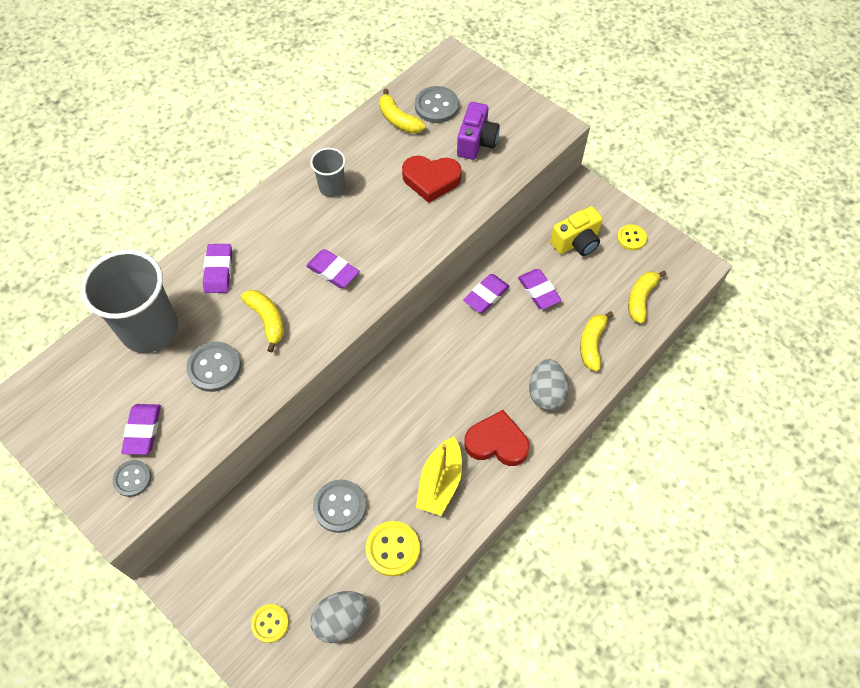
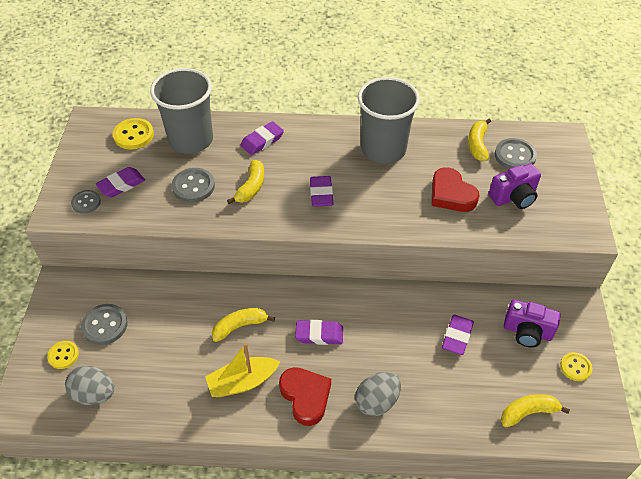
camera: 50 degrees right, 10 degrees down
(332, 187) = (383, 149): grey cup -> grey cup, size x1.98
(340, 506) = (174, 335): grey button -> grey button (105, 325)
(392, 549) = (168, 388): yellow button -> yellow button (133, 135)
(486, 295) = (417, 306): purple eraser -> purple eraser (319, 334)
(576, 242) = (527, 332): yellow camera -> purple camera
(592, 344) = (450, 405): yellow banana -> yellow banana (240, 326)

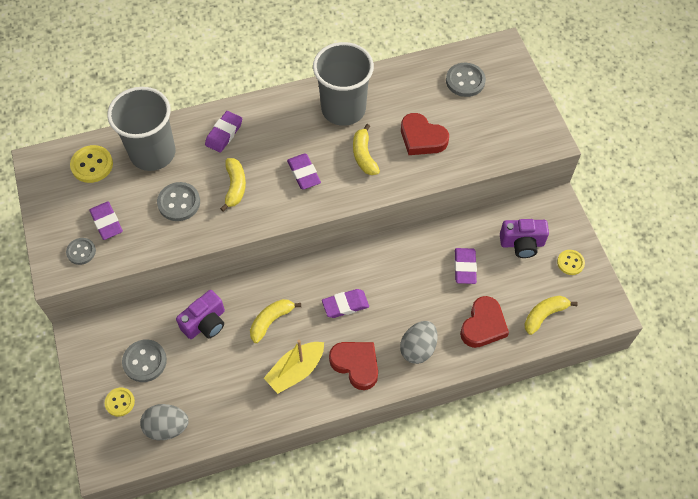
camera: 20 degrees left, 10 degrees up
(121, 185) = (107, 222): purple eraser -> purple eraser turned 60 degrees counterclockwise
(456, 401) = (483, 325): none -> red heart
(477, 145) = (428, 79): yellow banana -> yellow banana (364, 155)
(514, 197) = (477, 124): purple camera -> purple camera (205, 323)

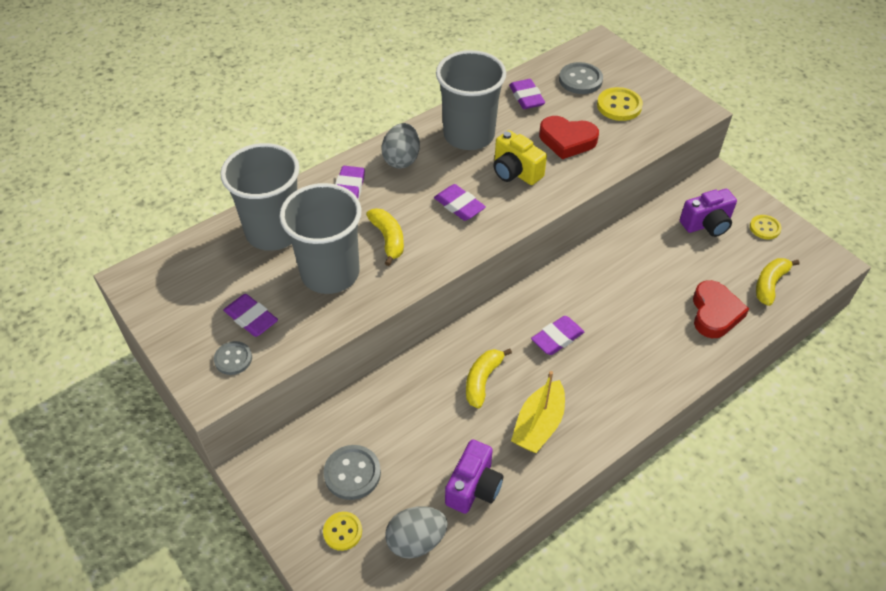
camera: 20 degrees left, 10 degrees down
(92, 165) = (204, 263): yellow button -> yellow button (619, 106)
(179, 202) = (330, 273): grey button -> grey cup
(205, 323) = (406, 407): purple camera -> purple camera (474, 487)
(356, 365) = (603, 396): red heart -> none
(364, 155) = (515, 172): yellow banana -> yellow camera
(418, 348) = (660, 357): grey egg -> grey egg (401, 159)
(465, 267) = (663, 263): purple eraser -> purple eraser (526, 97)

